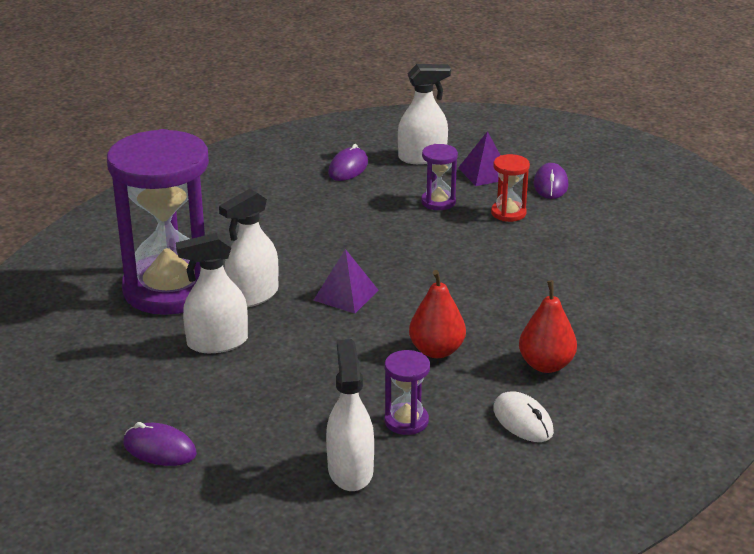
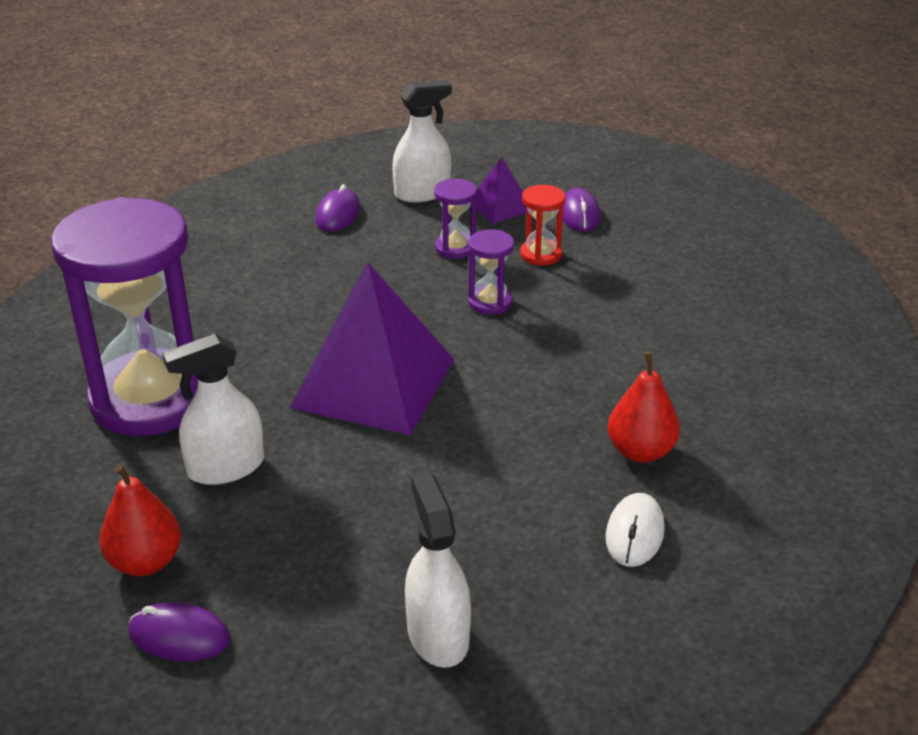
camera: 10 degrees left, 5 degrees up
(253, 295) = (258, 396): white spray bottle -> none
(346, 295) = (374, 382): purple pyramid -> purple pyramid, size x2.13
(406, 421) = (491, 552): purple hourglass -> purple hourglass (490, 302)
(436, 350) = (503, 447): red pear -> red pear (145, 562)
(523, 421) = (634, 533): white mouse -> white mouse turned 60 degrees clockwise

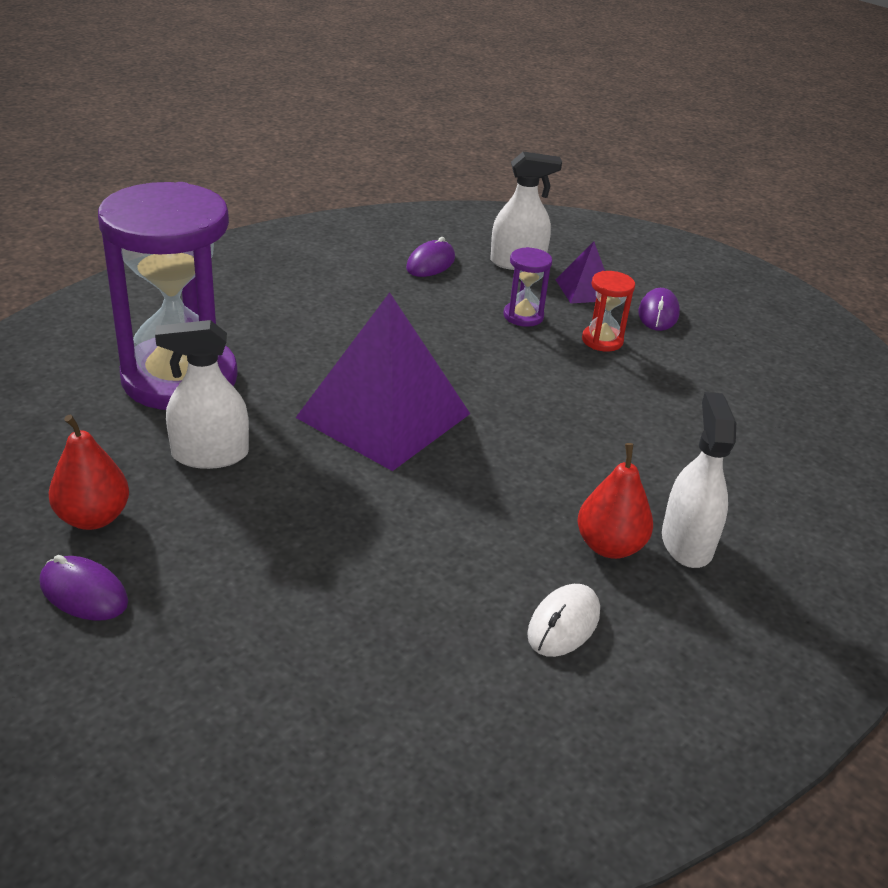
camera: 15 degrees right, 0 degrees up
(438, 635) = (318, 664): white spray bottle -> white spray bottle (686, 543)
(490, 302) = (531, 371): purple hourglass -> none

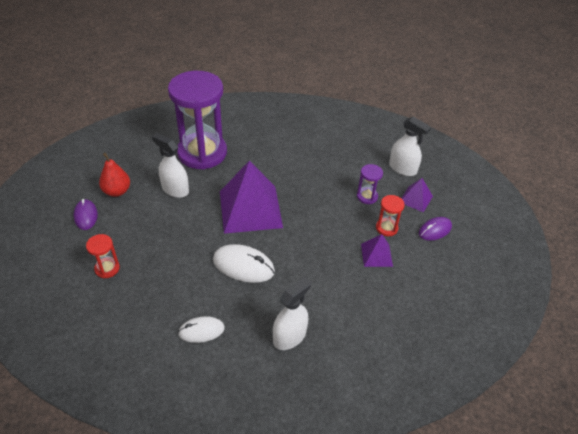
camera: 45 degrees right, 10 degrees up
(263, 647) = (107, 268): none -> red hourglass
(430, 263) = (361, 149): purple mouse -> none
(489, 496) = (243, 266): none -> white mouse
(609, 546) = (258, 316): red pear -> none
(638, 378) = (376, 255): none -> purple pyramid

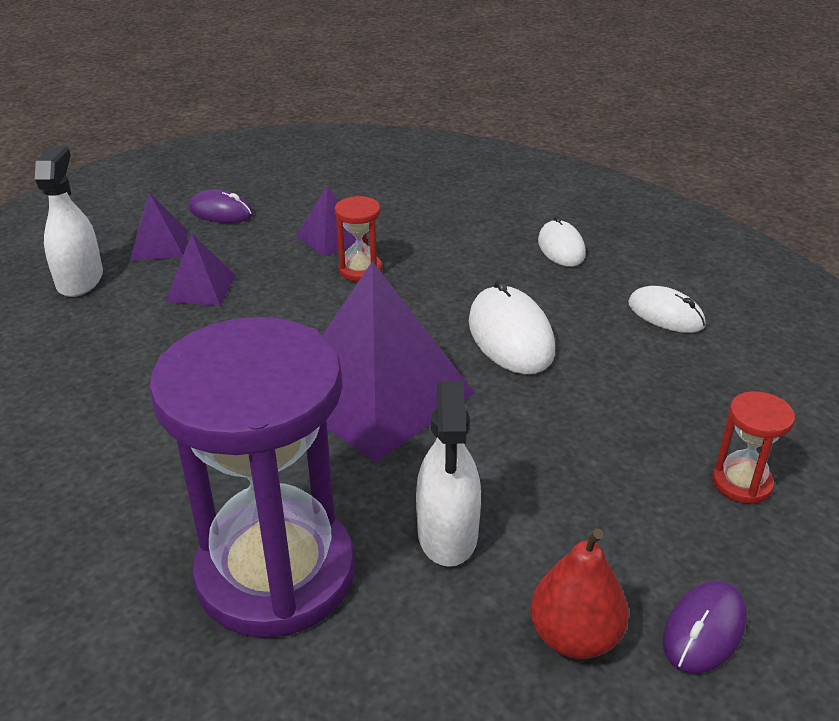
camera: 125 degrees left, 10 degrees down
(289, 336) = (561, 248): white spray bottle -> white mouse
(367, 196) = (201, 288): purple hourglass -> purple pyramid
(386, 228) = (261, 248): red hourglass -> red hourglass (360, 270)

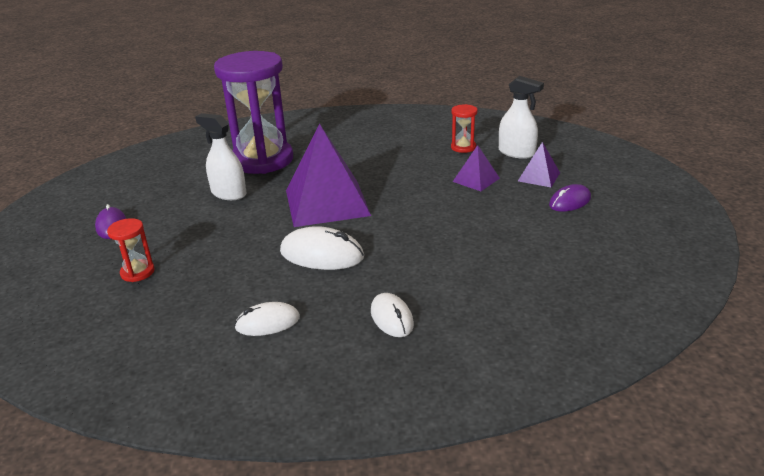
camera: 125 degrees right, 5 degrees down
(331, 238) = (498, 230): purple pyramid -> none
(360, 270) = (446, 229): red hourglass -> red hourglass (463, 147)
(561, 248) = (391, 318): white mouse -> white mouse turned 45 degrees clockwise
(575, 636) = (153, 201): red pear -> none

